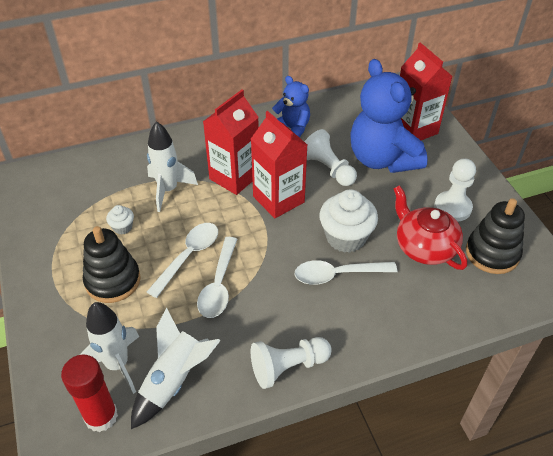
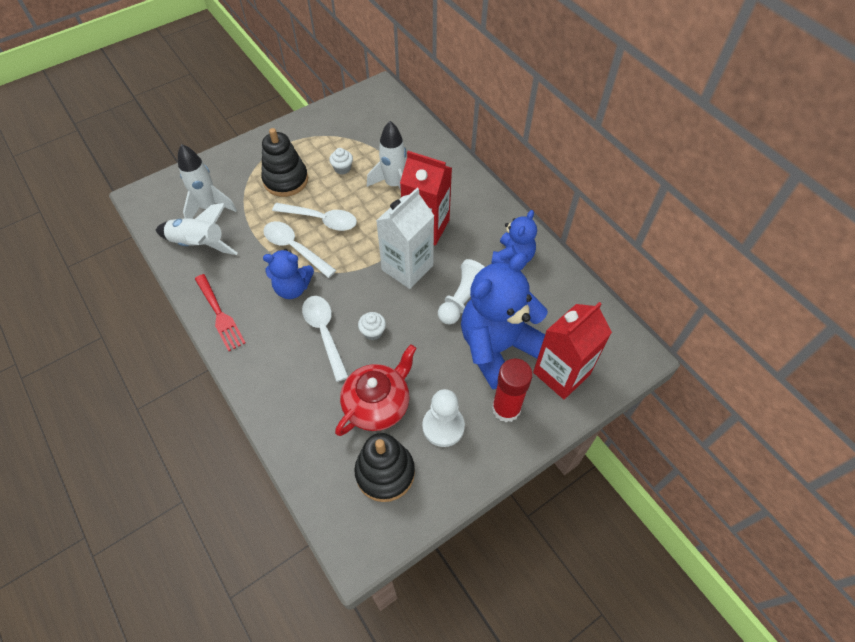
camera: 75 degrees right, 10 degrees up
(101, 416) = (166, 211): red glue stick -> red glue stick (506, 409)
(219, 285) = (294, 248): white spoon -> white spoon turned 45 degrees clockwise
(272, 294) = (292, 288): none -> blue teddy bear
(278, 199) = (407, 267): red carton -> white carton
(288, 367) = (220, 315): white pawn -> red fork
(346, 237) = (373, 332): white cupcake -> white cupcake, size x0.48

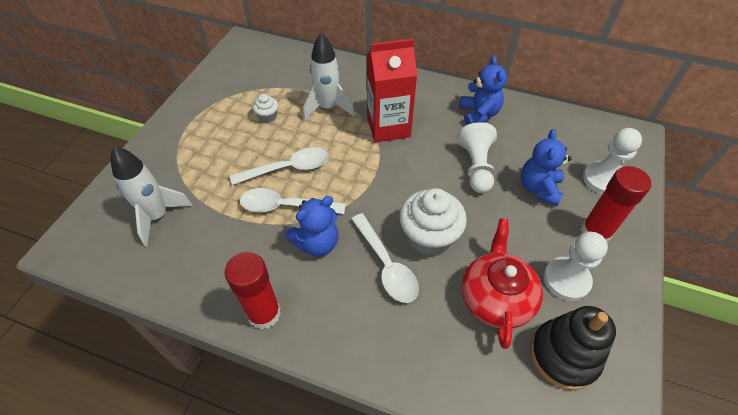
camera: 35 degrees left, 5 degrees down
(199, 244) = (178, 258): white rocket -> none
(220, 315) = (264, 313): red fork -> red glue stick
(286, 180) = (220, 152): black stacking toy -> none
(324, 333) = (386, 265): white spoon -> white spoon turned 150 degrees counterclockwise
(373, 332) = (429, 237): white cupcake -> white cupcake, size x2.08
(407, 267) = (405, 167): white carton -> none
(497, 347) = (539, 188): blue teddy bear -> blue teddy bear, size x0.55
(561, 373) = (603, 179): red carton -> white pawn

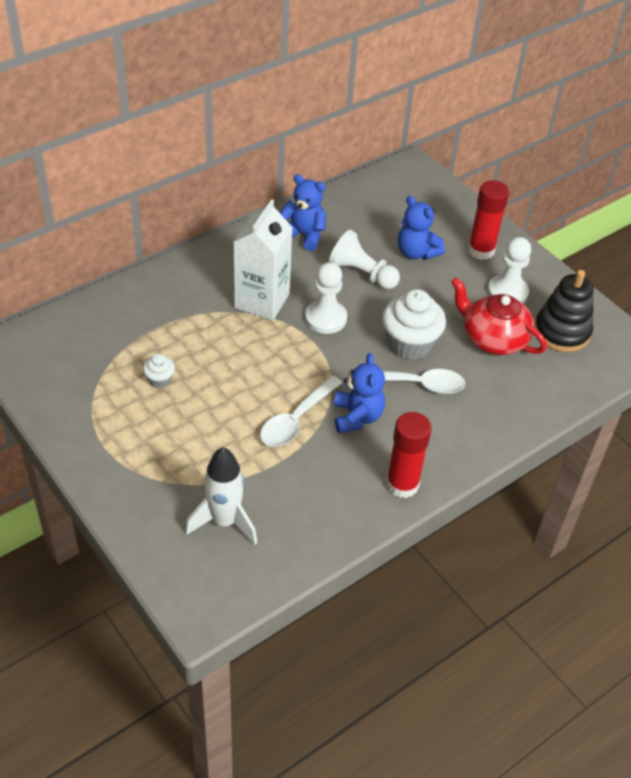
camera: 60 degrees left, 5 degrees down
(288, 168) = (249, 396): white spoon -> none
(328, 108) = (193, 329): white rocket -> none
(388, 127) = (262, 301): red carton -> white carton
(603, 179) = (438, 213): white pawn -> white pawn (325, 318)

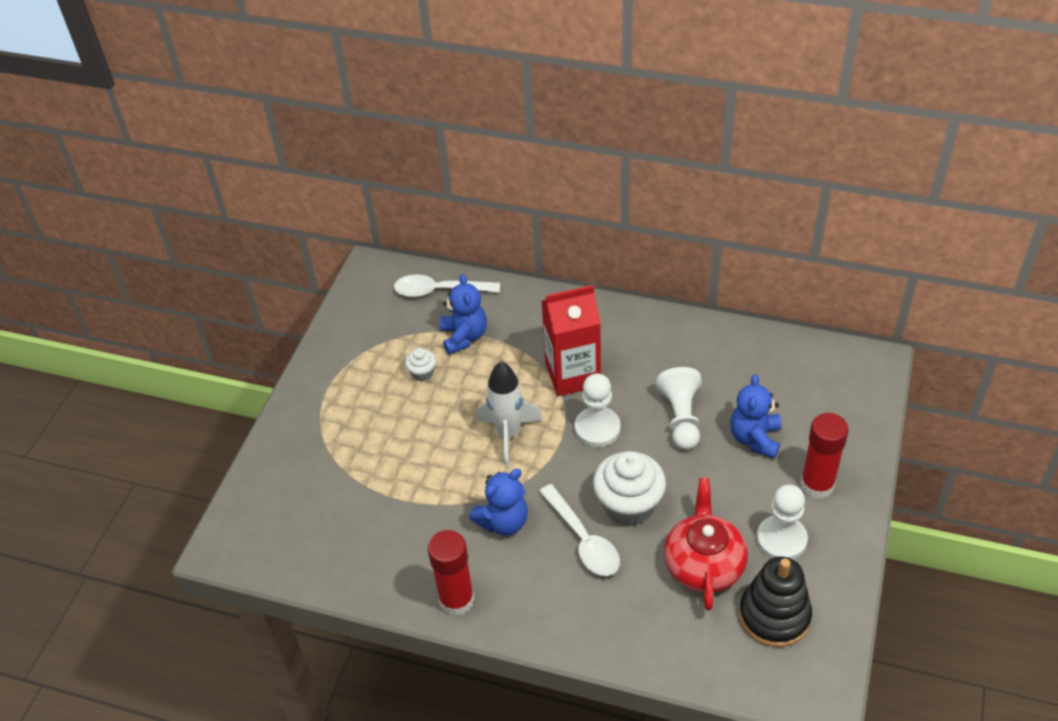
camera: 60 degrees right, 0 degrees up
(224, 521) = (317, 506): white rocket -> white rocket (508, 434)
(262, 301) = (573, 375): white carton -> red carton
(296, 420) = (461, 483): white spoon -> white spoon (439, 291)
(304, 235) = (683, 349): blue teddy bear -> blue teddy bear (464, 337)

